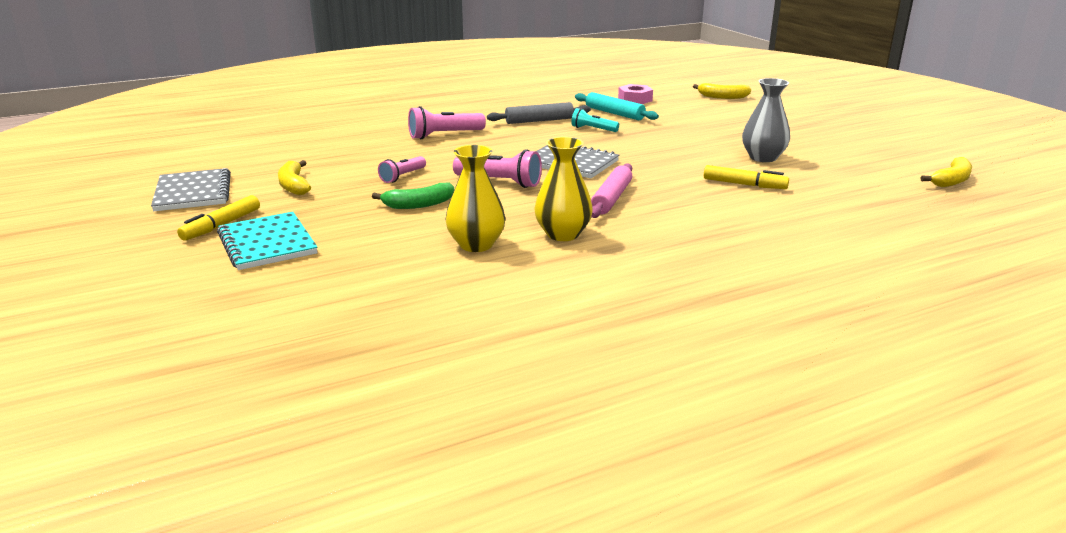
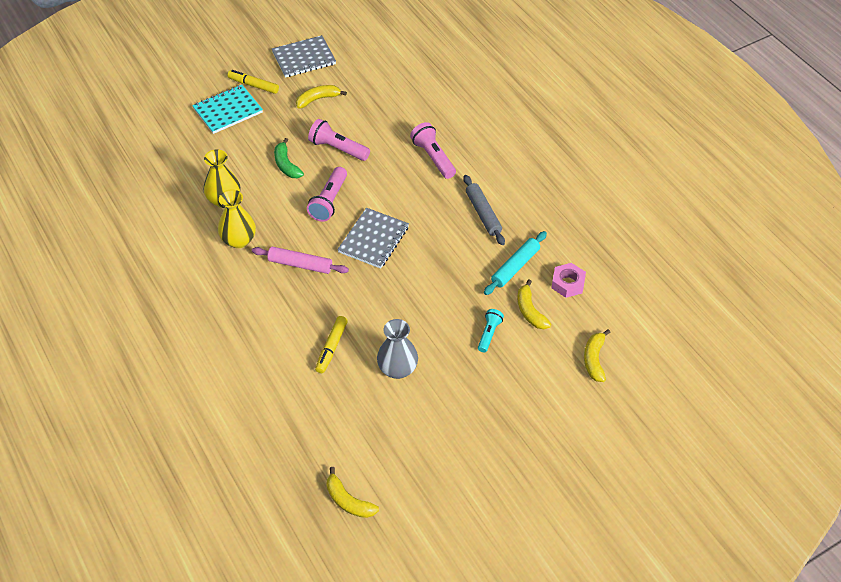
camera: 85 degrees right, 25 degrees up
(403, 176) = (337, 149): pink flashlight -> pink flashlight, size x1.58
(593, 129) = (462, 252): turquoise flashlight -> turquoise flashlight (489, 334)
(671, 111) = (530, 311): none -> yellow banana

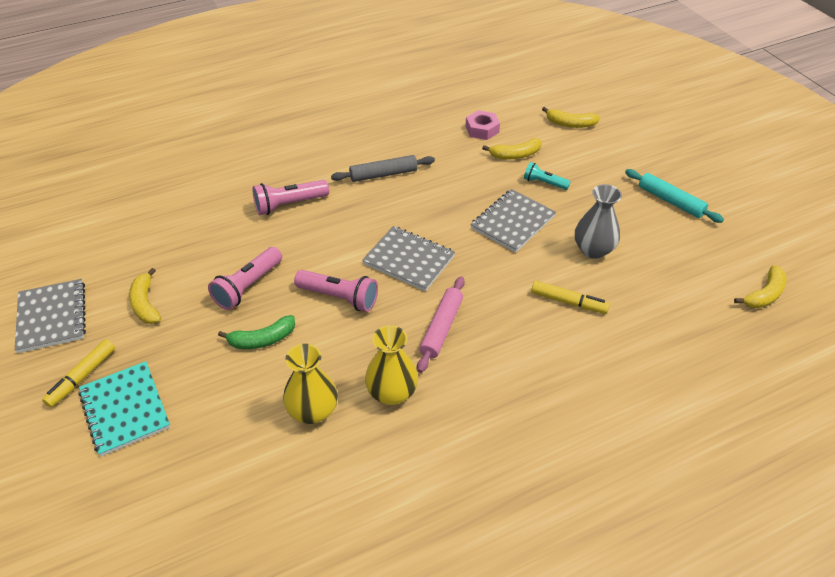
camera: 85 degrees left, 5 degrees down
(428, 309) = (512, 222): none -> grey notebook
(515, 267) = (459, 159): turquoise rolling pin -> turquoise rolling pin (670, 201)

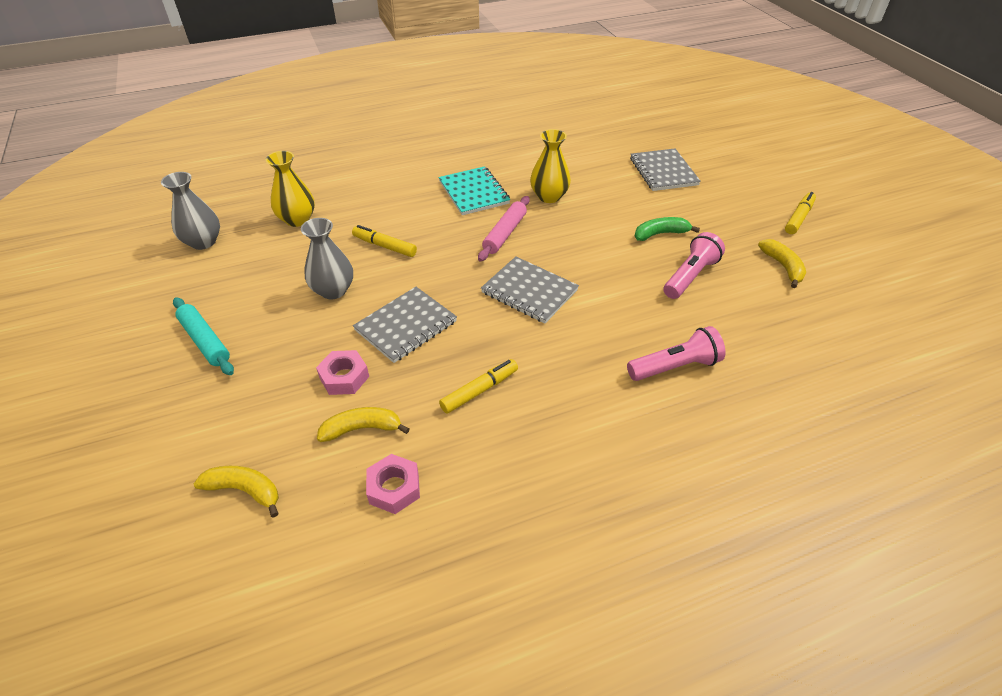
camera: 175 degrees left, 0 degrees up
(52, 317) = (864, 261): grey notebook -> grey notebook (663, 172)
(125, 409) = (749, 198): turquoise notebook -> turquoise notebook (473, 193)
(313, 411) = (607, 190): yellow vase -> yellow vase (297, 219)
(339, 297) = (597, 262): pink flashlight -> none
(383, 174) = (556, 406): grey rolling pin -> none
(440, 180) = (479, 390): none -> yellow marker
(544, 183) = (344, 377): turquoise flashlight -> pink nut
(764, 294) = (203, 242): yellow banana -> grey vase

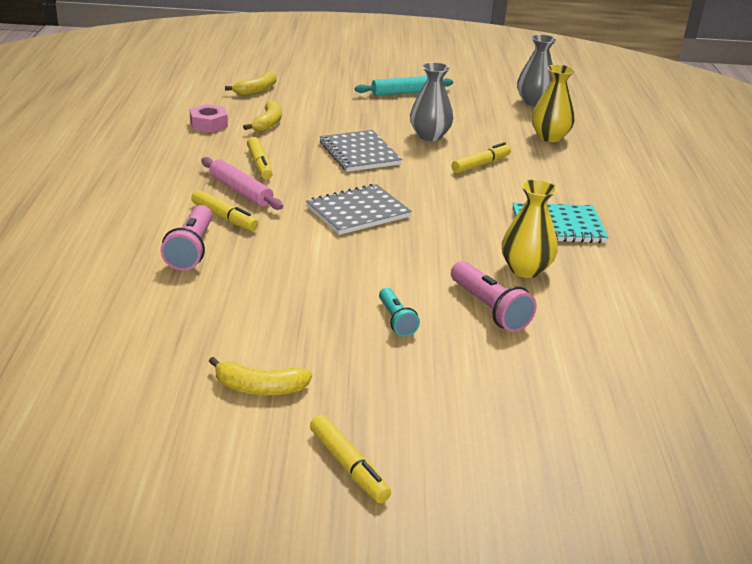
camera: 110 degrees right, 15 degrees down
(344, 377) = (323, 125): pink nut -> none
(504, 233) = (464, 224): pink rolling pin -> pink rolling pin (241, 191)
(605, 370) = (224, 217): none -> yellow marker
(660, 234) = (396, 320): green banana -> turquoise flashlight
(663, 172) = (549, 383): grey notebook -> none
(690, 276) = (303, 309): pink flashlight -> pink flashlight (489, 309)

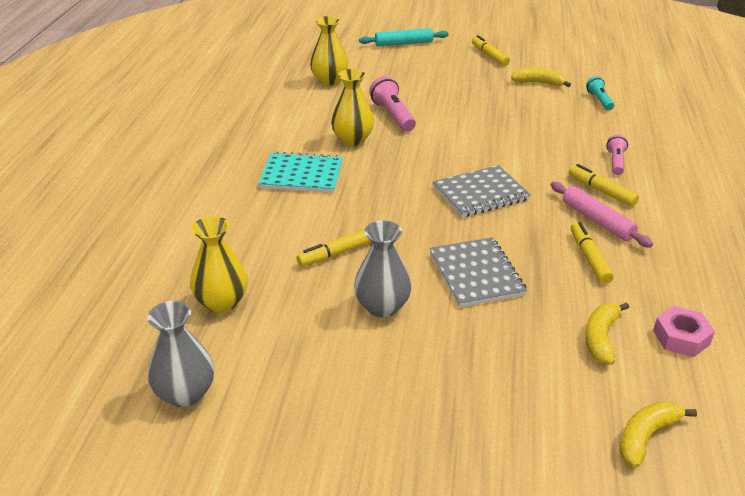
camera: 170 degrees left, 5 degrees up
(191, 250) = (615, 162): pink flashlight -> pink flashlight, size x0.63
(396, 320) = (458, 111): turquoise flashlight -> turquoise flashlight (599, 100)
(404, 93) = (394, 426): turquoise rolling pin -> turquoise rolling pin (404, 43)
(624, 377) = (329, 80): none -> yellow vase

